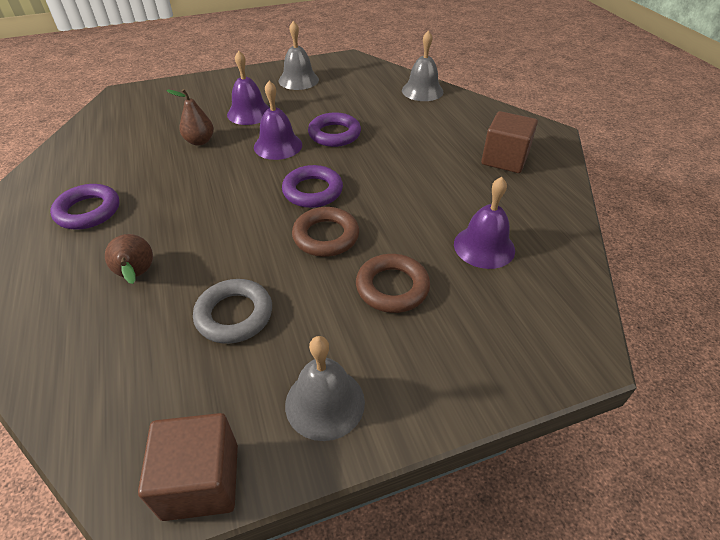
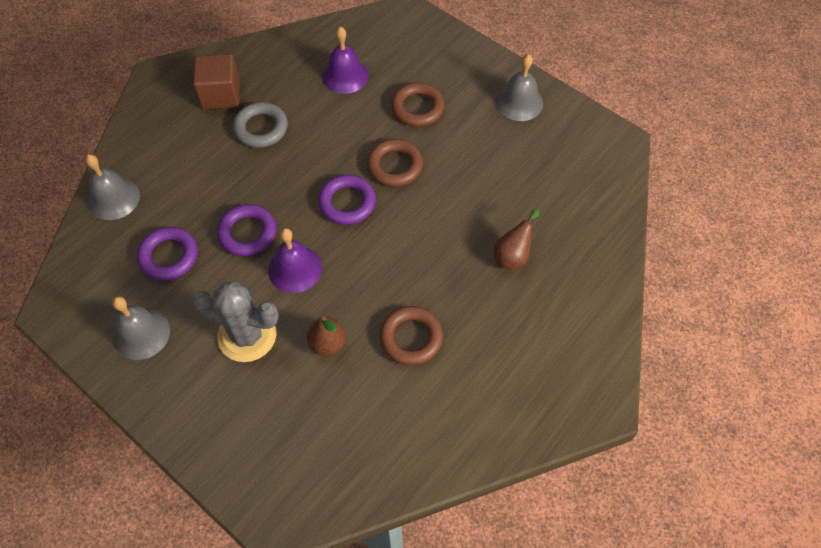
camera: 120 degrees left, 15 degrees up
(88, 211) = (481, 351): purple ring -> purple ring (169, 256)
(151, 179) = (411, 338): none -> brown ring
(201, 481) = (594, 128): brown cube -> none
(234, 315) = (499, 176): grey ring -> grey ring (261, 128)
(249, 113) = (247, 335): purple bell -> grey cactus

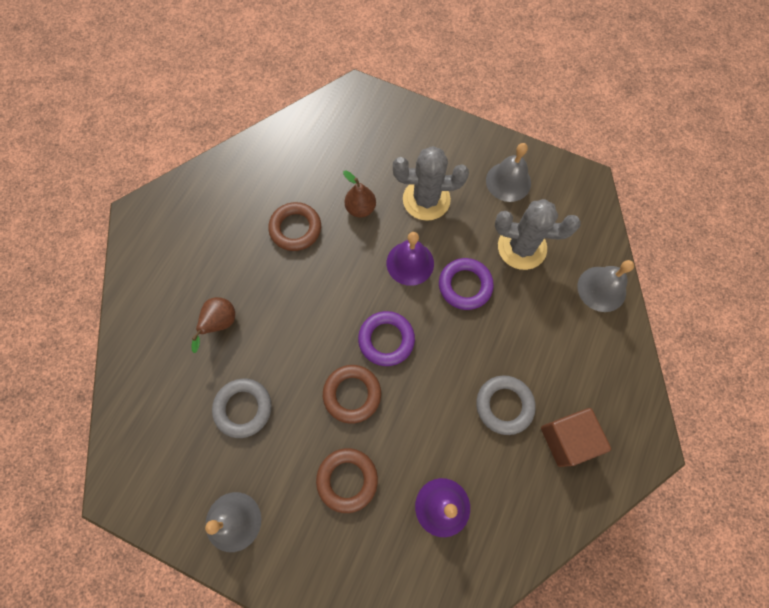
camera: 165 degrees right, 10 degrees up
(169, 256) = (522, 247): purple ring -> grey cactus
(499, 177) = (243, 408): none -> grey ring

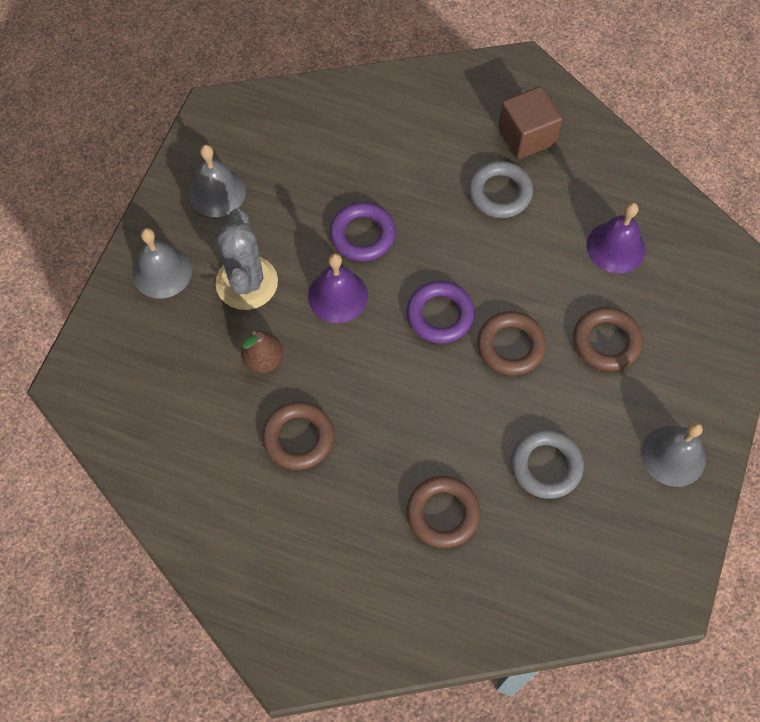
camera: 95 degrees left, 5 degrees down
(220, 324) = (443, 513): brown pear -> brown ring
(522, 247) = (308, 177): grey cactus -> none
(601, 289) = (354, 101): grey bell -> grey bell (162, 272)

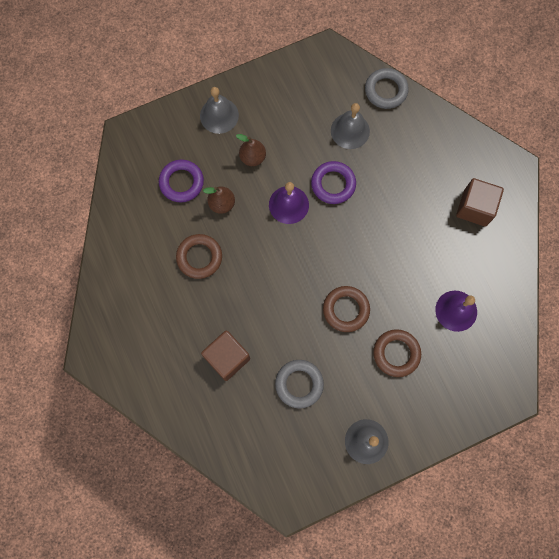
camera: 45 degrees right, 10 degrees up
(217, 192) = (285, 97): grey bell -> grey bell (350, 131)
(247, 283) = (252, 157): grey cactus -> brown pear
(440, 315) = (328, 261): purple ring -> purple ring (181, 182)
(443, 513) = (227, 358): brown ring -> brown cube
(500, 193) = (426, 226): grey ring -> grey ring (386, 90)

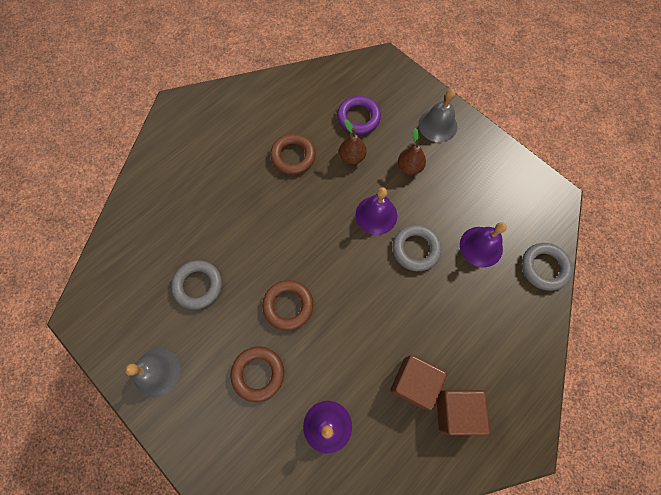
camera: 70 degrees right, 5 degrees down
(227, 358) = (205, 212): brown cube -> brown cube (414, 382)
(333, 184) = (415, 249): purple ring -> grey ring
(350, 131) = (481, 246): grey bell -> purple bell

